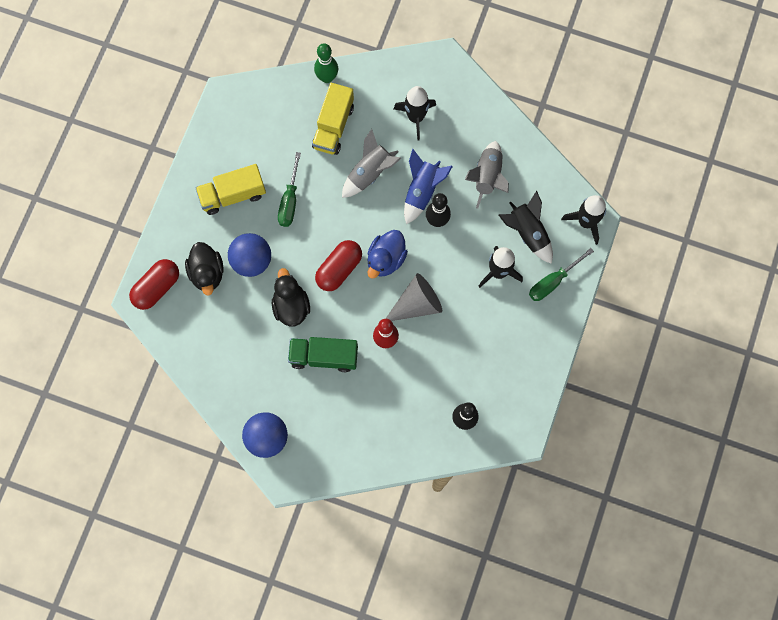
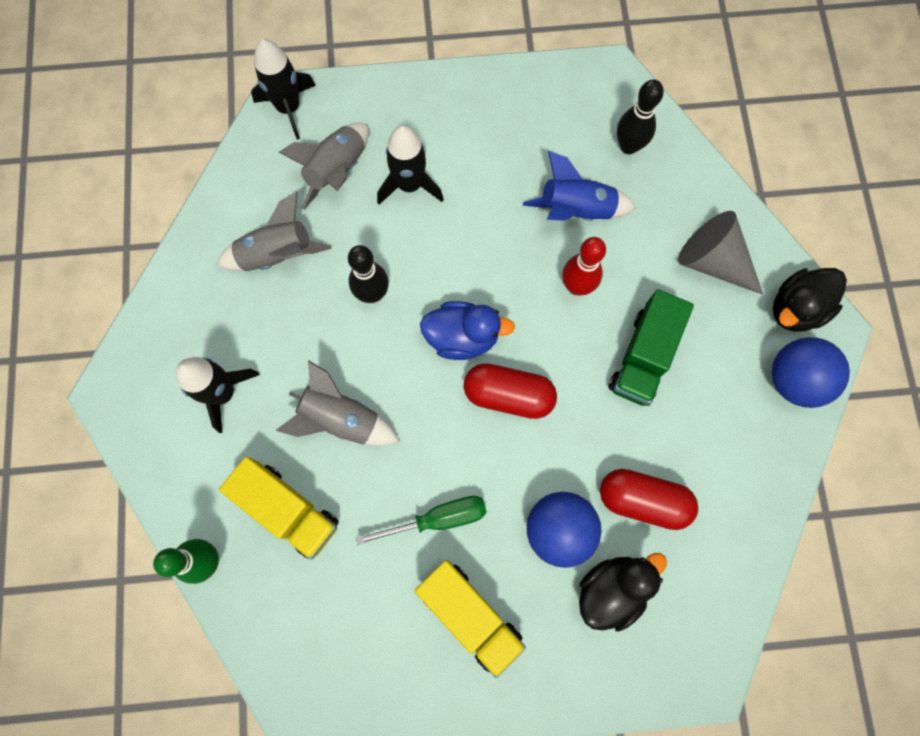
camera: 115 degrees left, 0 degrees up
(157, 287) = (674, 658): red capsule -> red capsule (642, 500)
(291, 306) = (596, 437): black duck -> black duck (796, 309)
(324, 357) = (643, 357): green truck -> green truck turned 45 degrees clockwise
(333, 126) = (288, 510): yellow truck -> yellow truck turned 45 degrees clockwise
(416, 304) = (506, 268): grey cone -> grey cone (712, 261)
(422, 191) = (337, 333): blue rocket -> blue rocket (576, 210)
(527, 233) = (337, 171): black rocket -> grey rocket
(553, 282) = (391, 115): green screwdriver -> none

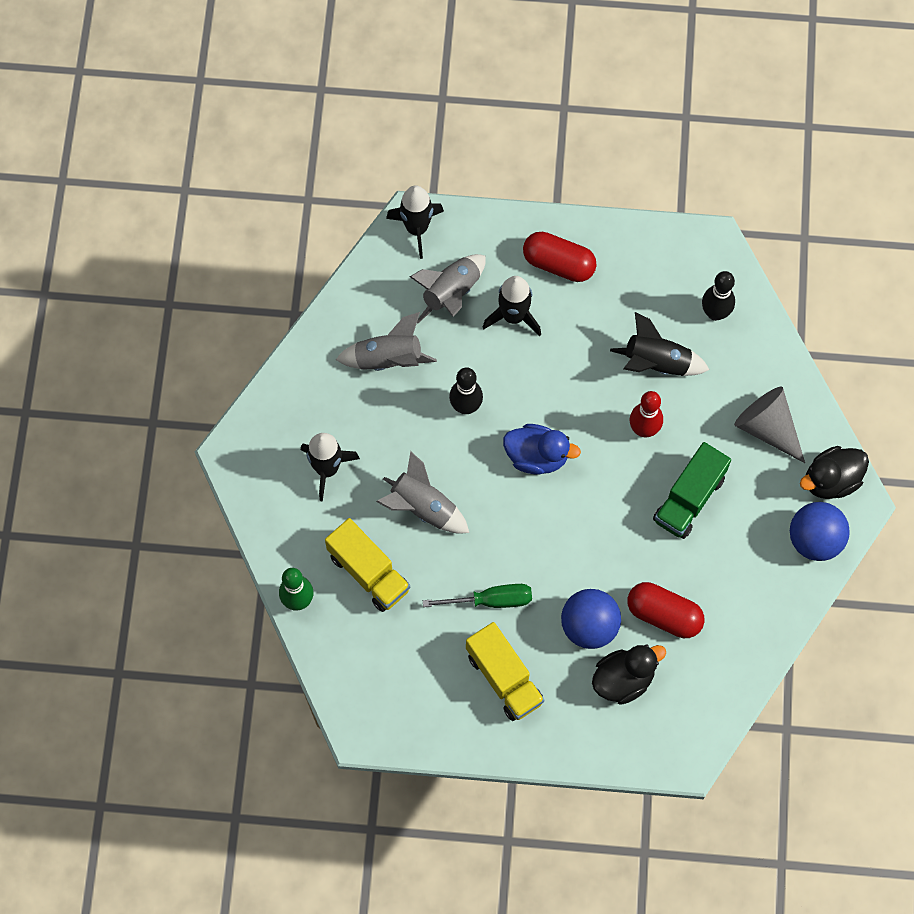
camera: 10 degrees right, 5 degrees down
(508, 395) = (567, 511): red capsule -> red capsule (558, 264)
(576, 210) = (656, 363): blue rocket -> black rocket

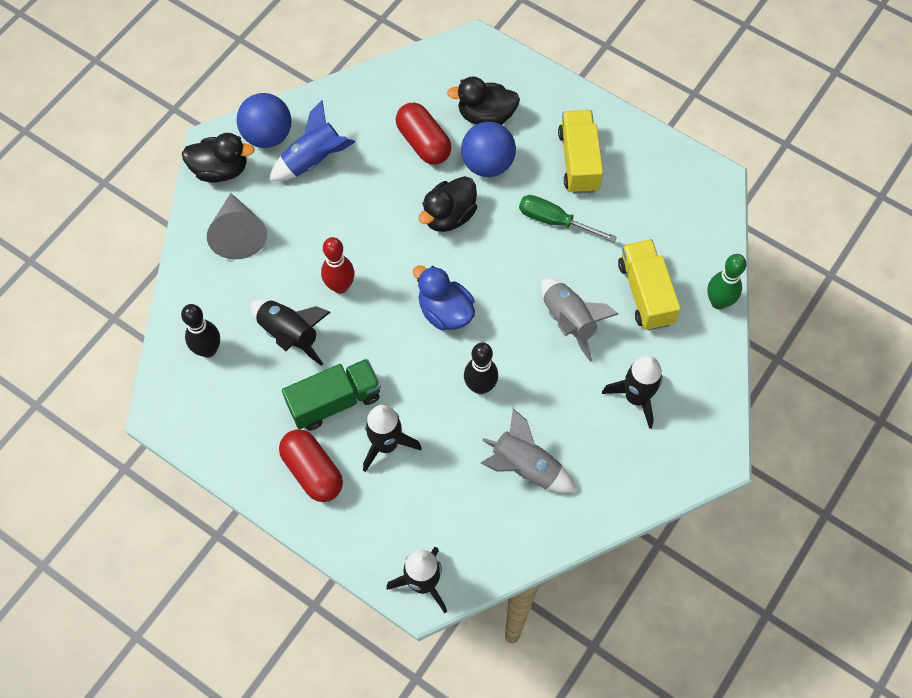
camera: 150 degrees left, 5 degrees down
(451, 293) = (430, 498): grey rocket -> none
(591, 551) = (449, 216): none -> black duck
(689, 499) = (342, 214): green truck -> green truck (334, 401)
(754, 538) = (313, 160): none -> blue rocket

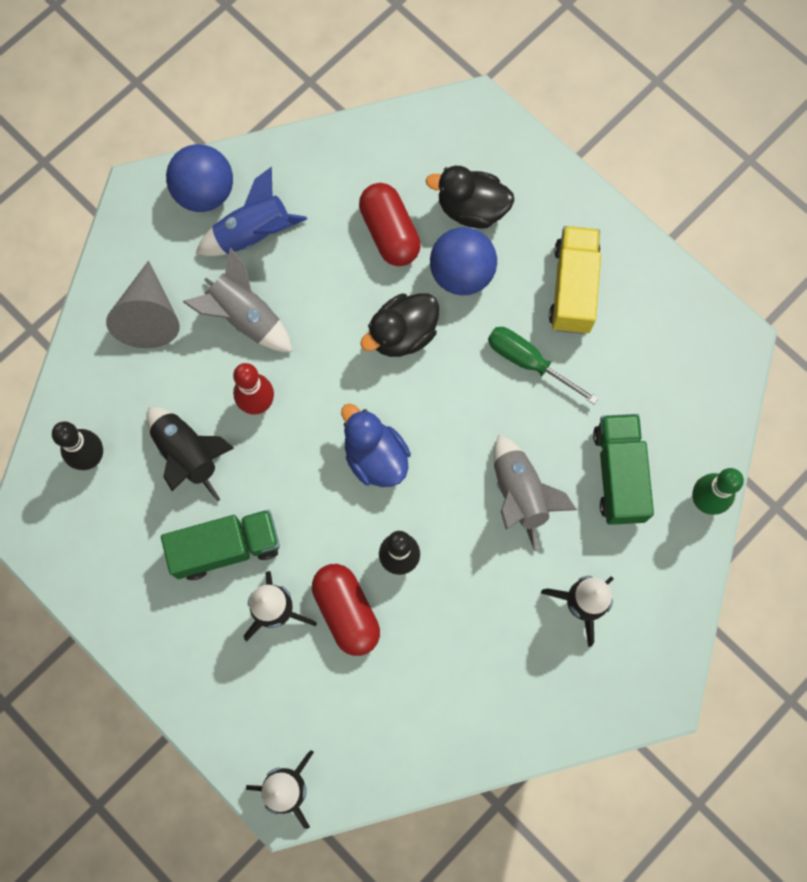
camera: 10 degrees right, 10 degrees up
(220, 170) = (141, 229): black duck -> none
(312, 471) = (186, 629): red capsule -> red capsule (346, 611)
(525, 467) = (433, 668): grey rocket -> grey rocket (245, 317)
(645, 293) = (619, 474): yellow truck -> green truck

